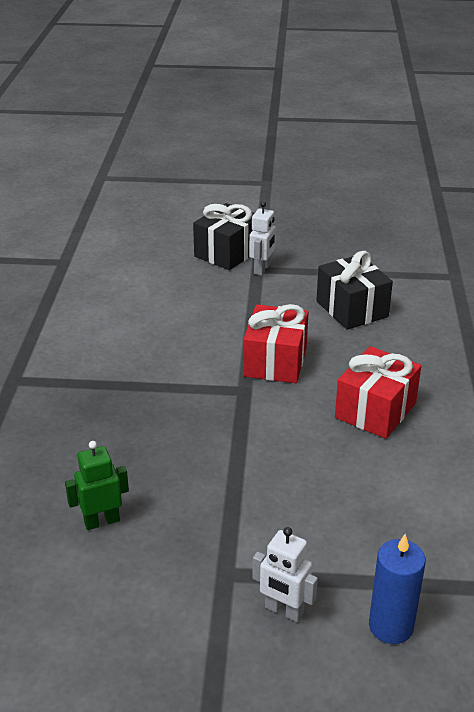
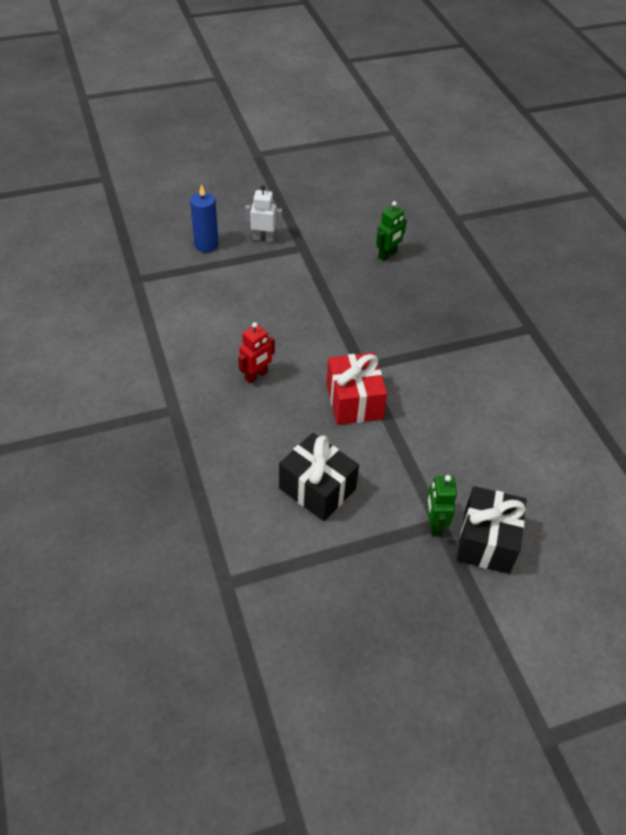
camera: 155 degrees right, 15 degrees up
(262, 269) = (434, 524): white robot -> green robot
(375, 410) = (256, 376): red gift -> red robot

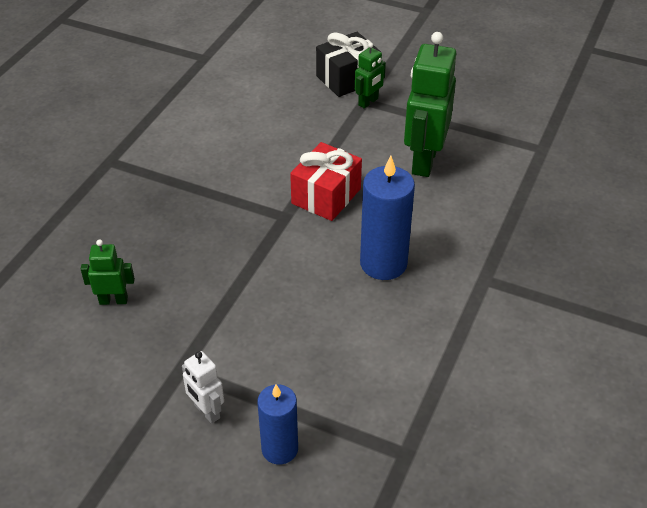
camera: 135 degrees left, 5 degrees down
(256, 376) = (383, 263): red robot -> blue candle
(317, 488) = (424, 161): black gift -> green robot

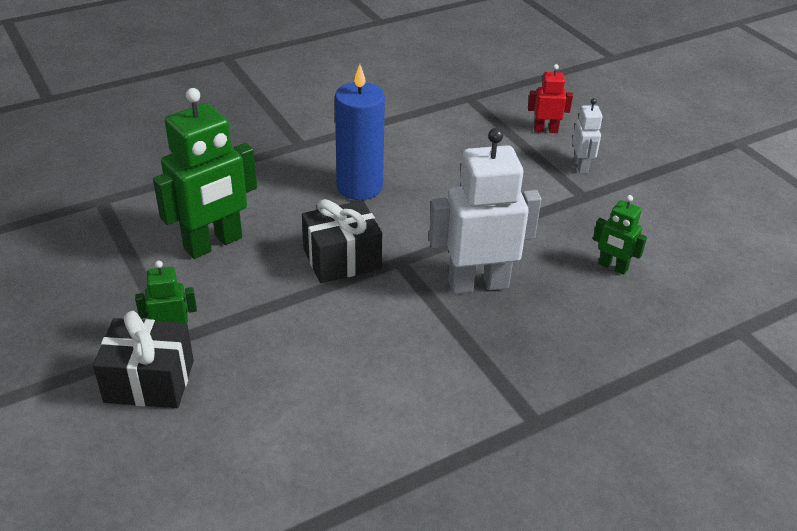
camera: 145 degrees left, 5 degrees down
(211, 229) = (478, 284): none -> white robot
(280, 449) = (545, 130): blue candle -> red robot
(326, 196) = (342, 259): red gift -> black gift

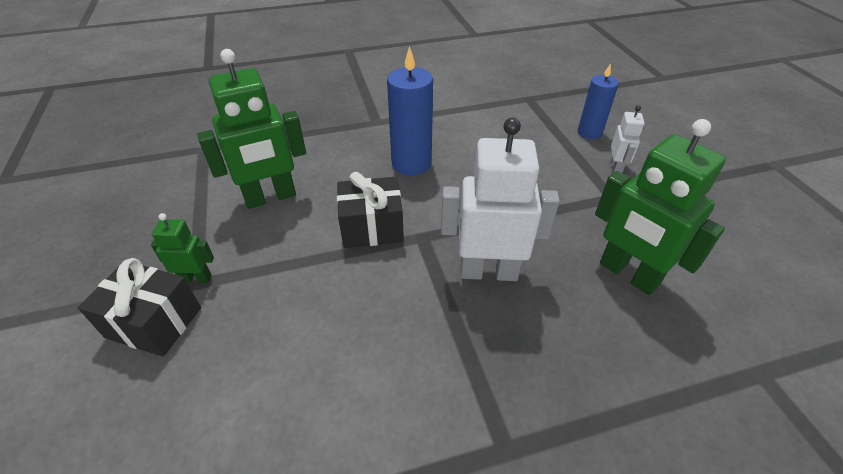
camera: 15 degrees right, 5 degrees up
(545, 130) = (589, 132): red robot -> blue candle
(612, 267) = (628, 274): green robot -> green robot, size x2.00

